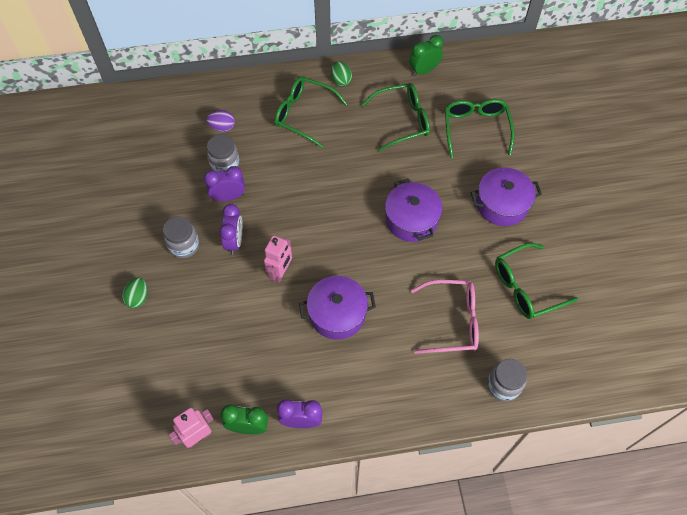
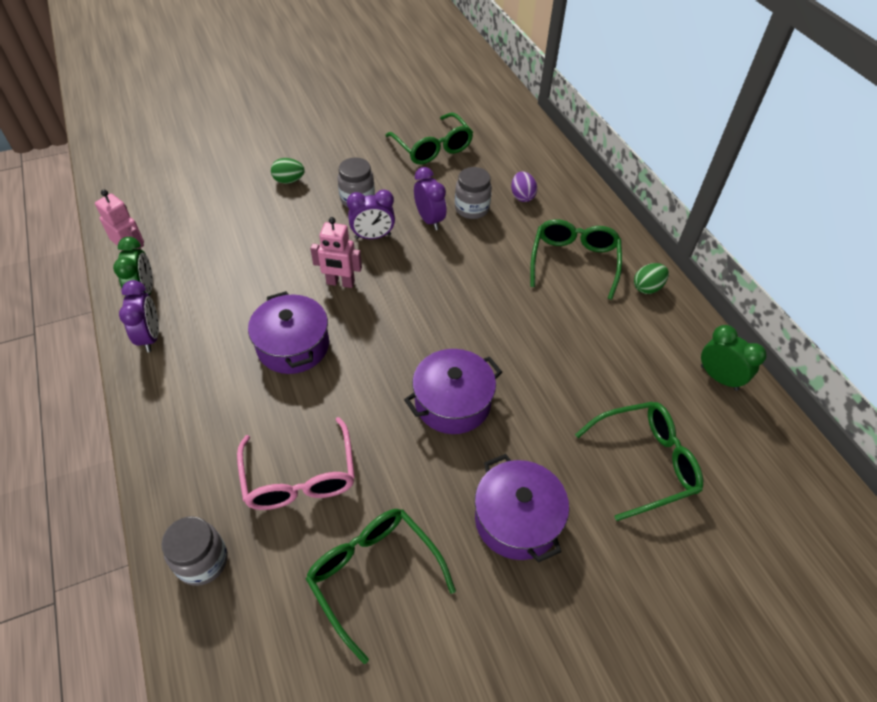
camera: 75 degrees right, 10 degrees down
(402, 120) = (615, 366): green glasses -> green glasses (433, 148)

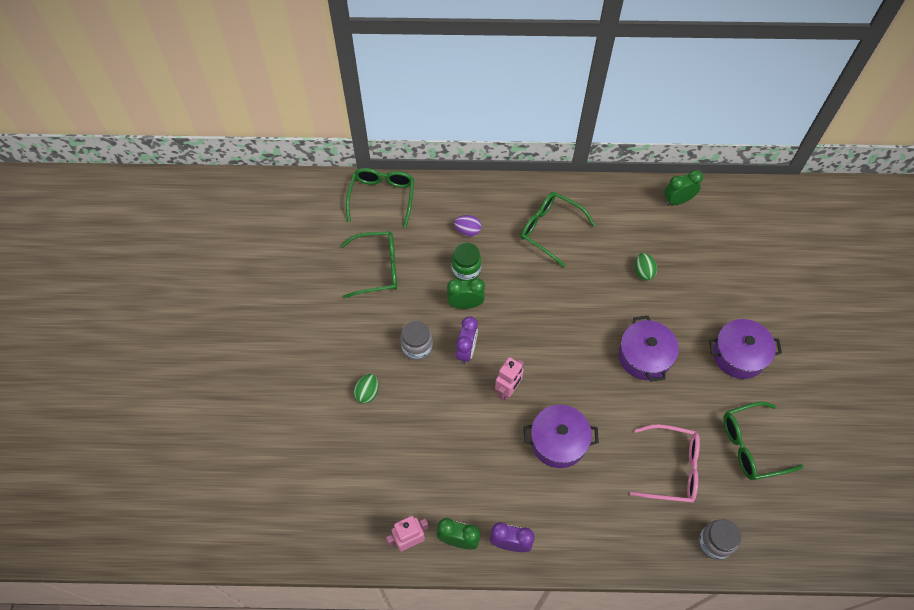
camera: 65 degrees left, 10 degrees up
(429, 220) = (465, 304): purple clock -> green clock
(472, 209) = (466, 270): grey jar -> green jar
(645, 462) = (723, 270): green glasses -> green glasses (382, 197)
(647, 287) = (591, 199): green egg -> green egg (643, 272)

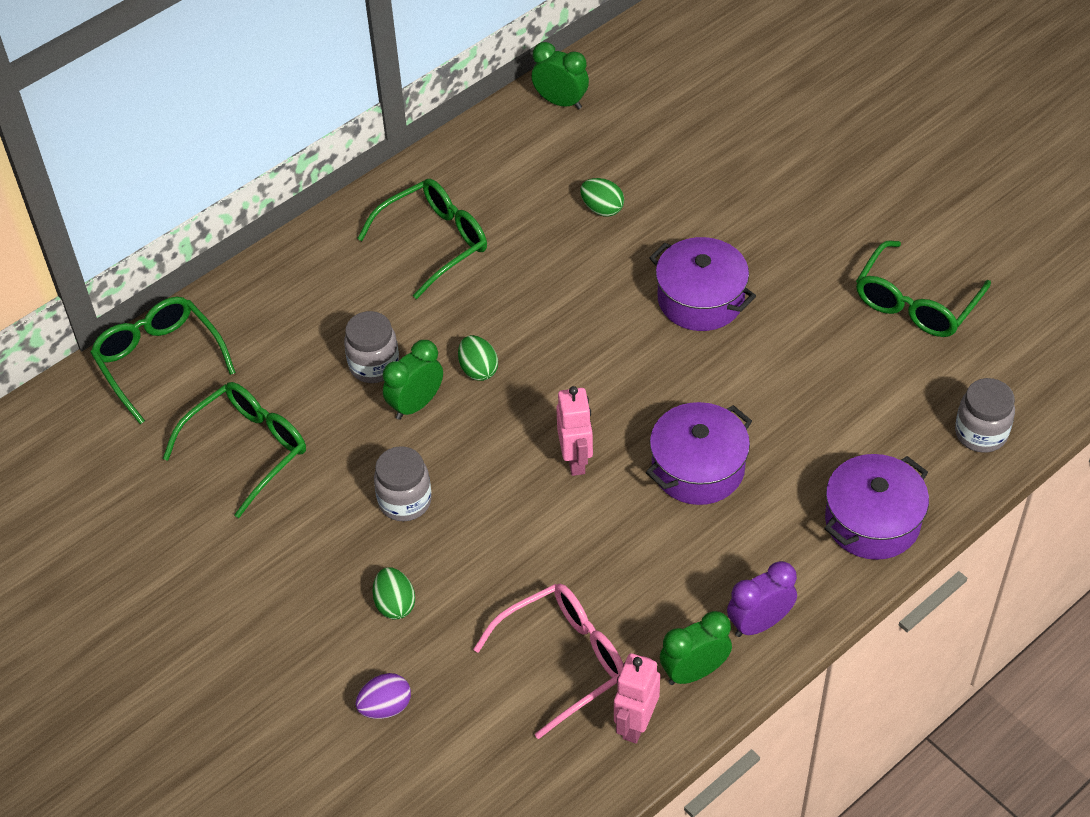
camera: 40 degrees left, 10 degrees down
(466, 270) = (374, 365): green jar -> grey jar
(466, 351) = (475, 456): purple clock -> none
(467, 231) = (326, 318): purple egg -> purple egg (385, 707)
(508, 309) = (478, 369): none -> green egg
(550, 229) = (435, 242): green glasses -> green glasses turned 150 degrees clockwise
(672, 468) = (856, 393): pink glasses -> pink glasses (564, 660)
(677, 200) = (560, 102): green clock -> green clock turned 90 degrees clockwise
(738, 355) = (804, 219): purple pot -> purple pot (872, 521)

